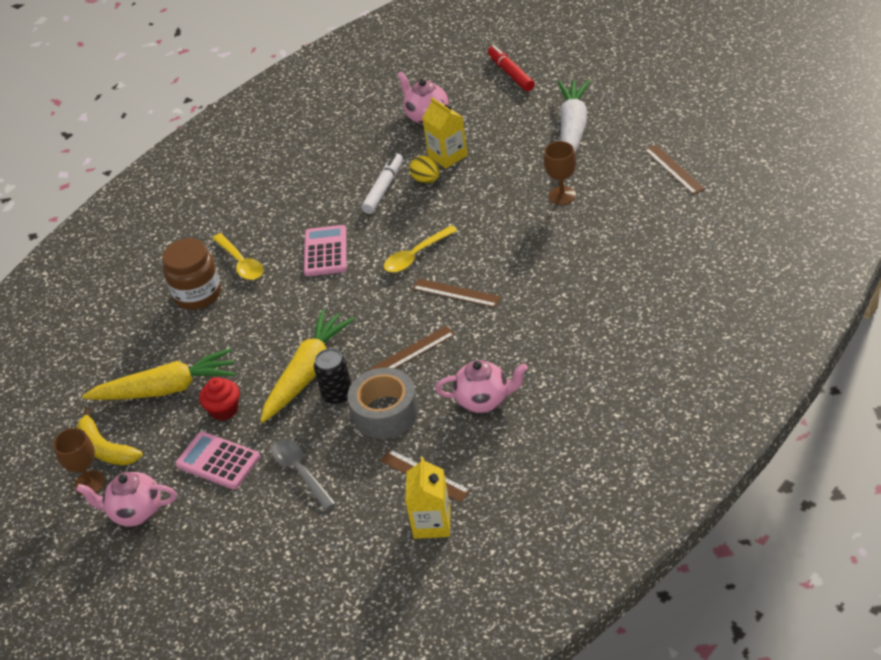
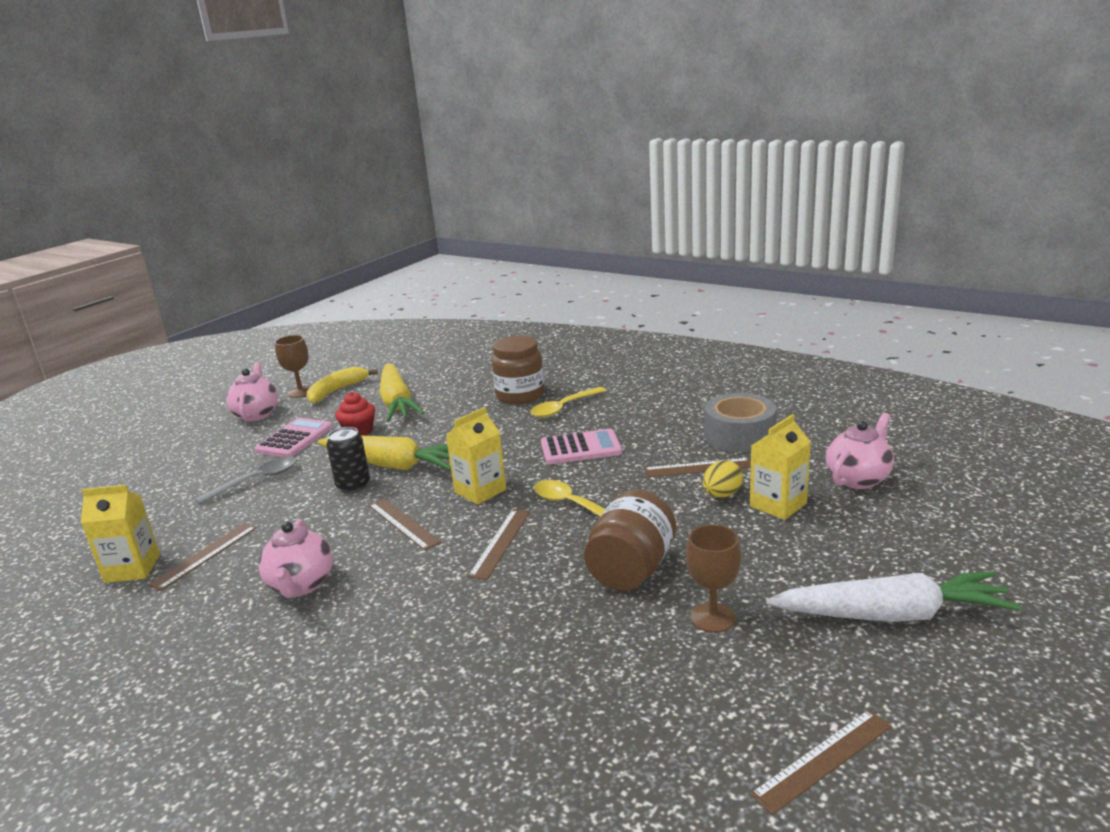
camera: 80 degrees right, 20 degrees down
(376, 309) = (480, 491): none -> yellow carton
(383, 188) = (698, 468): white marker -> brown ruler
(385, 412) = (314, 518): grey tape -> grey tape (739, 435)
(506, 227) = (631, 570): none -> brown jar
(510, 73) = (1008, 537): red marker -> none

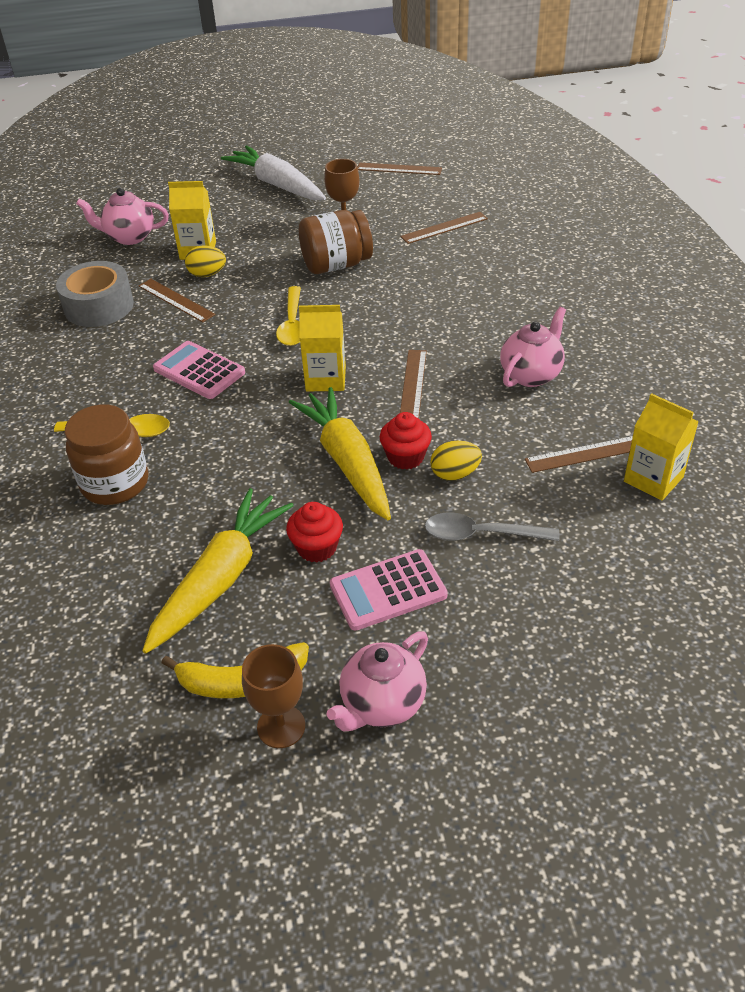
camera: 135 degrees left, 20 degrees up
(305, 496) = (455, 474): none -> yellow egg
(353, 486) = (405, 457): black can -> red cupcake
(500, 543) = (375, 326): brown ruler -> brown ruler (444, 228)

